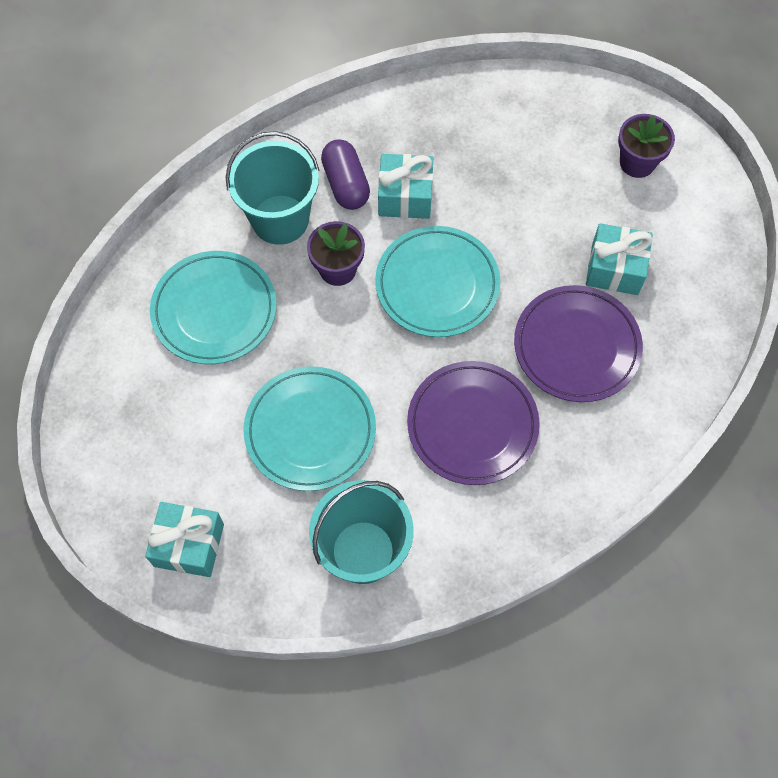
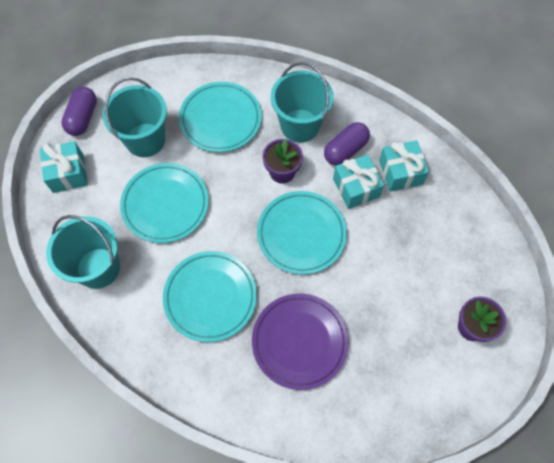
camera: 65 degrees right, 0 degrees up
(103, 493) = (83, 118): none -> purple capsule
(192, 420) = (145, 140): none -> turquoise bucket
(472, 425) = (210, 297): purple plate -> turquoise plate
(615, 269) = (374, 344): turquoise gift -> turquoise gift (400, 172)

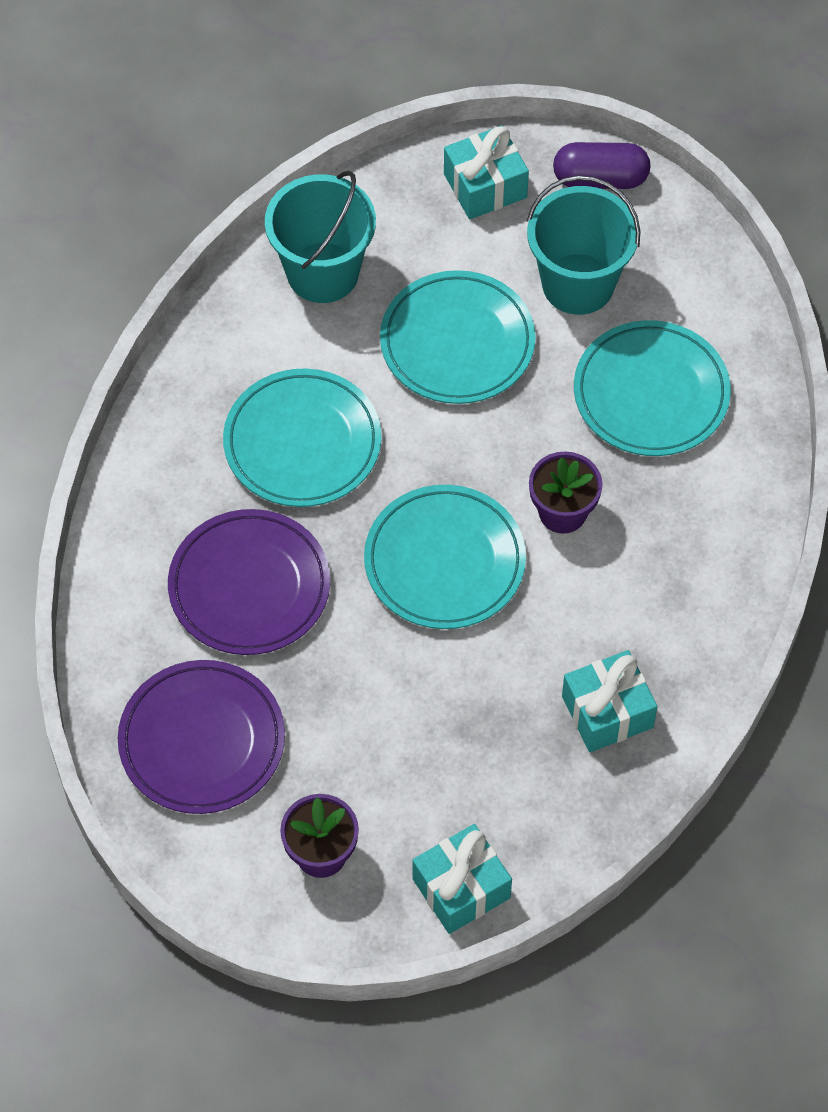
camera: 80 degrees right, 5 degrees down
(300, 125) = (670, 527): turquoise bucket -> none
(345, 150) = (634, 611): purple capsule -> none
(356, 188) = (557, 639): turquoise gift -> turquoise gift (461, 888)
(396, 384) = (202, 741): none -> purple plate

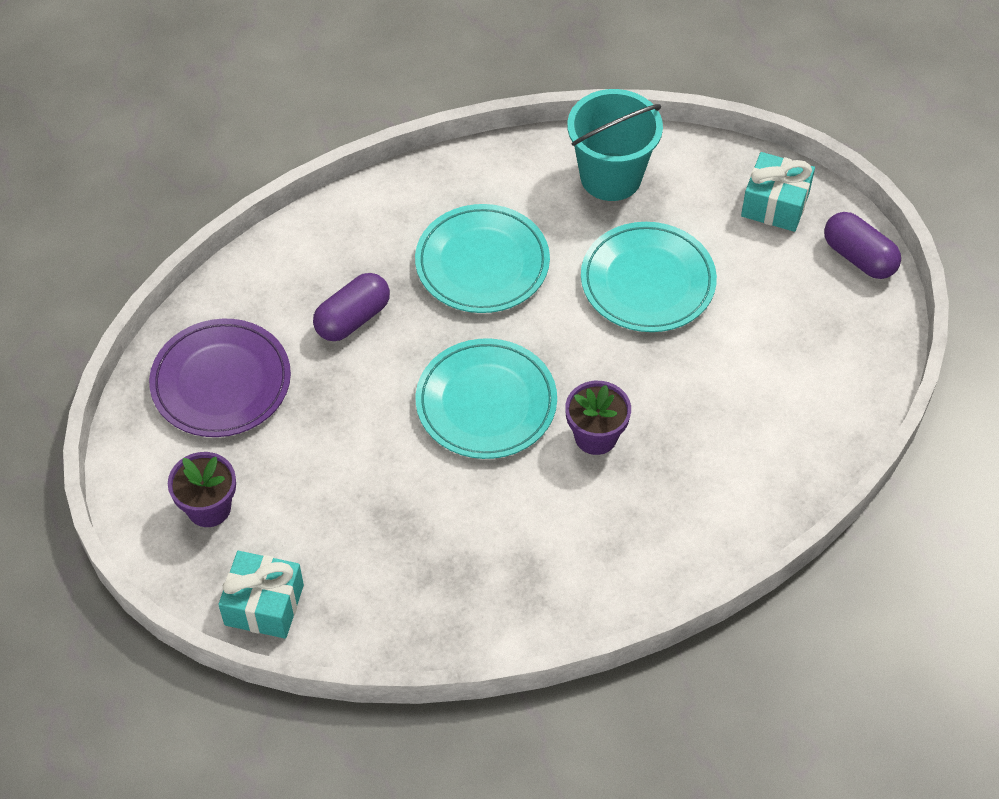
camera: 45 degrees right, 5 degrees down
(249, 586) = (353, 319): purple plate -> purple capsule
(578, 284) = (768, 308): turquoise bucket -> none
(607, 712) = (480, 582): turquoise gift -> none
(651, 393) = (740, 412): turquoise plate -> none

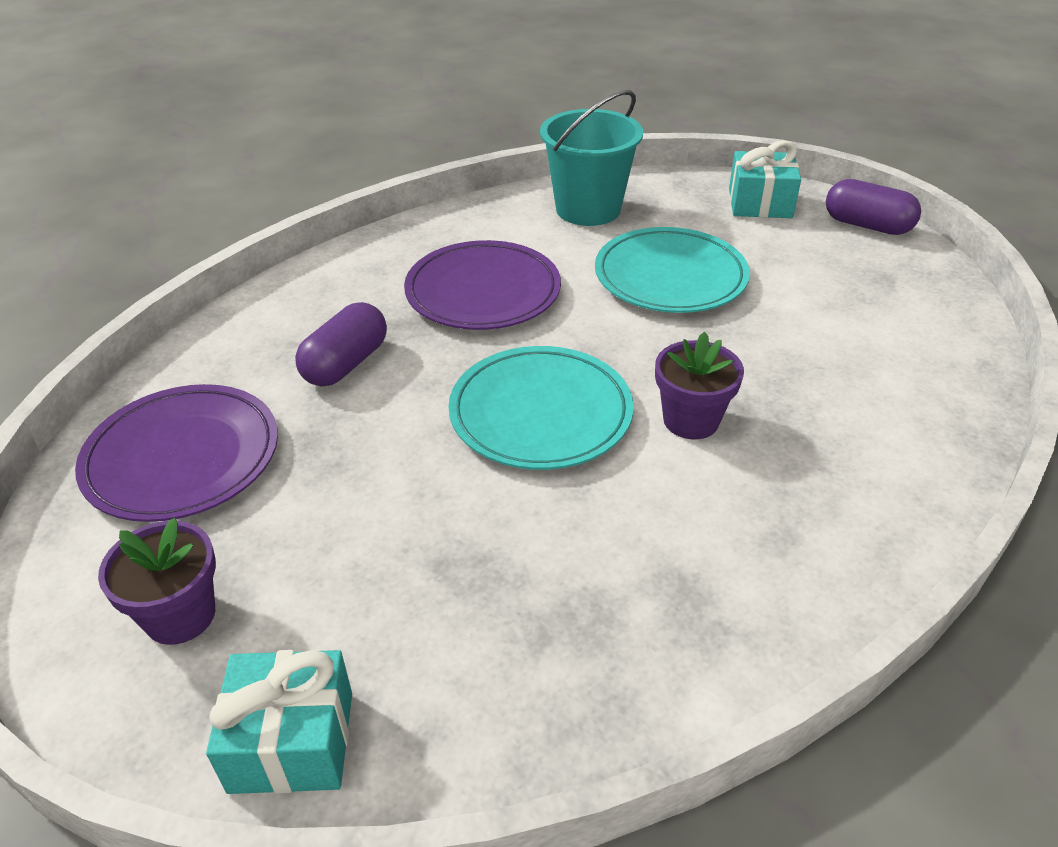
camera: 15 degrees left, 15 degrees down
(482, 263) = (483, 292): turquoise plate -> purple plate

